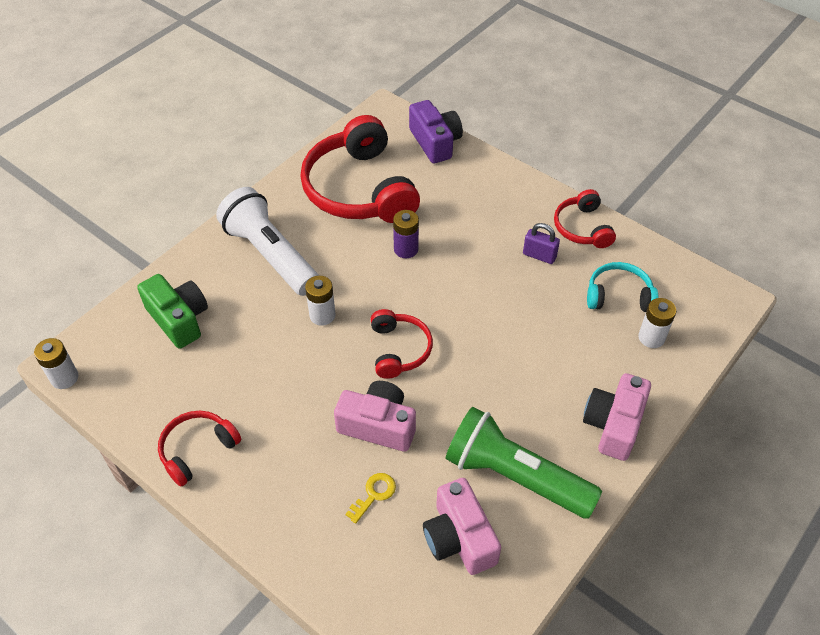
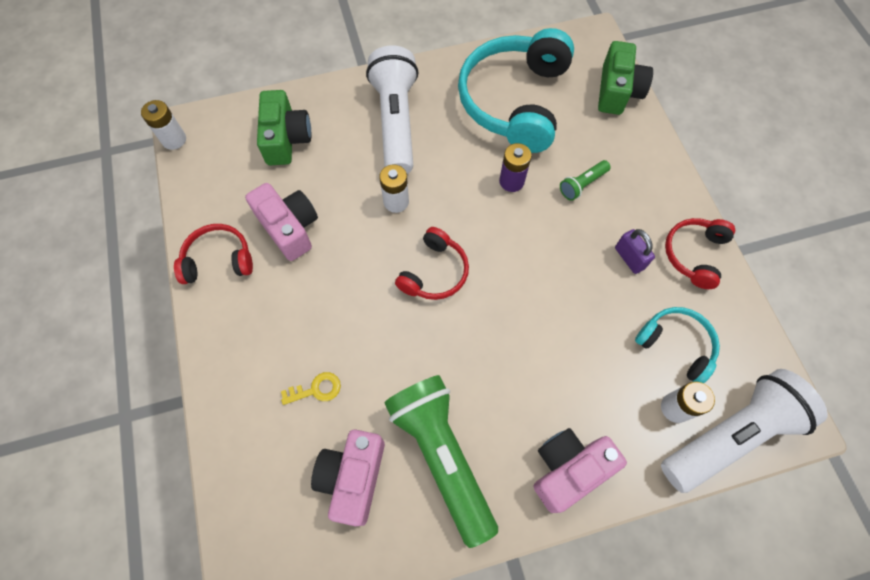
camera: 35 degrees right, 15 degrees up
(359, 189) = (514, 101): red headphones -> turquoise headphones
(378, 425) = (365, 330): pink camera -> pink camera (289, 228)
(435, 142) = (617, 91): purple camera -> green camera
(463, 223) = (582, 185): none -> green flashlight
(699, 332) = (729, 434): none -> white flashlight

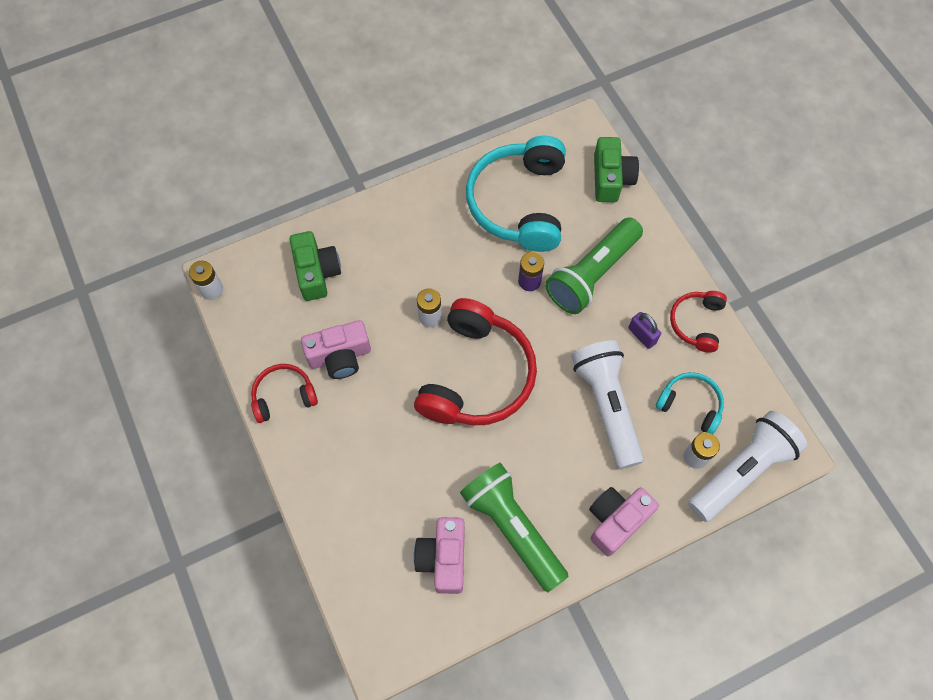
camera: 10 degrees left, 0 degrees up
(289, 228) = (340, 356): pink camera -> pink camera turned 120 degrees clockwise
(316, 389) = (397, 493): yellow key -> none
(395, 122) = (414, 240): white flashlight -> white flashlight (606, 406)
(434, 272) = (477, 375): red headphones -> red headphones, size x1.97
(582, 185) = (592, 274): green flashlight -> green flashlight, size x2.31

